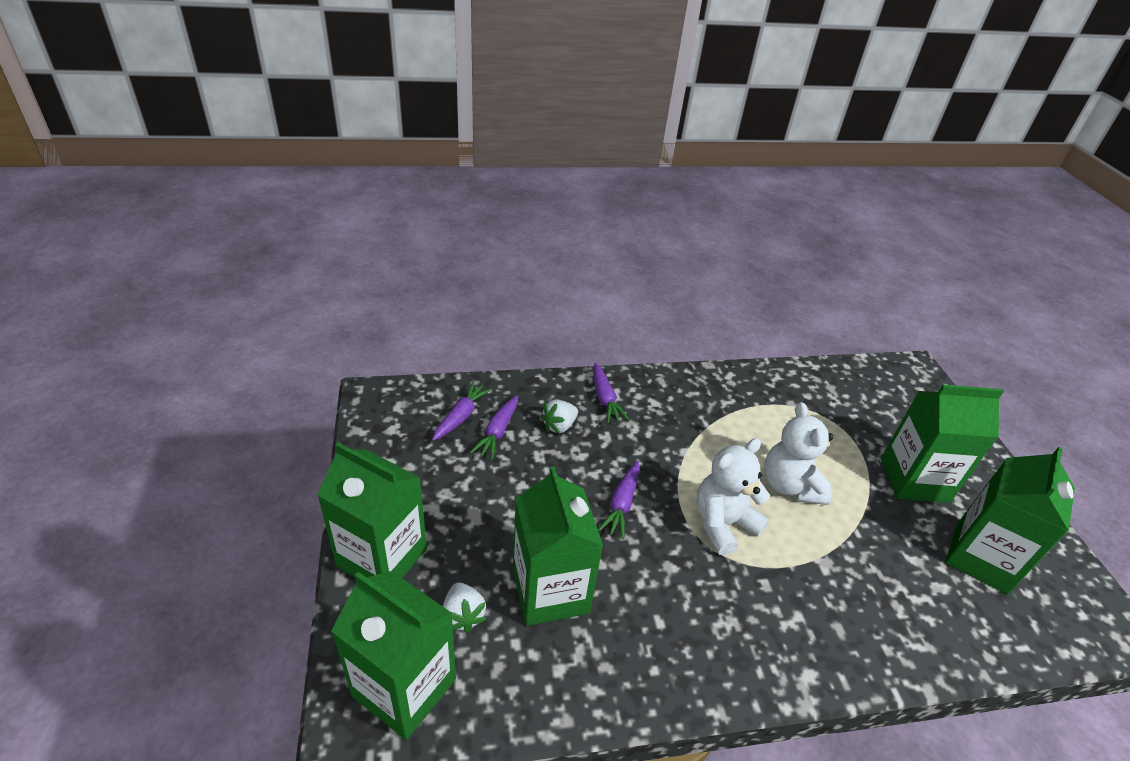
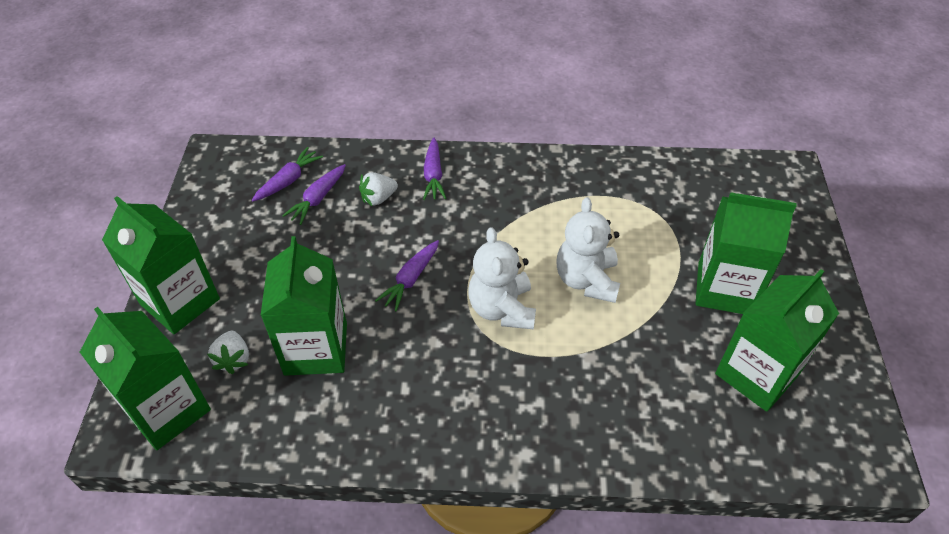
camera: 15 degrees right, 10 degrees up
(723, 523) = (502, 309): white teddy bear -> white teddy bear turned 75 degrees counterclockwise

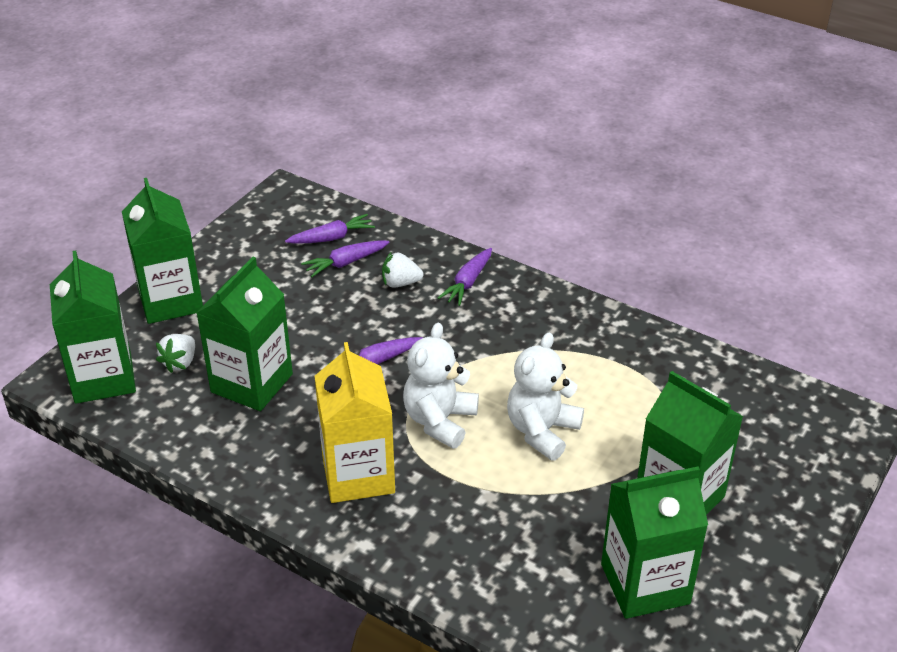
camera: 30 degrees right, 10 degrees down
(472, 391) = (358, 474): none -> yellow carton

